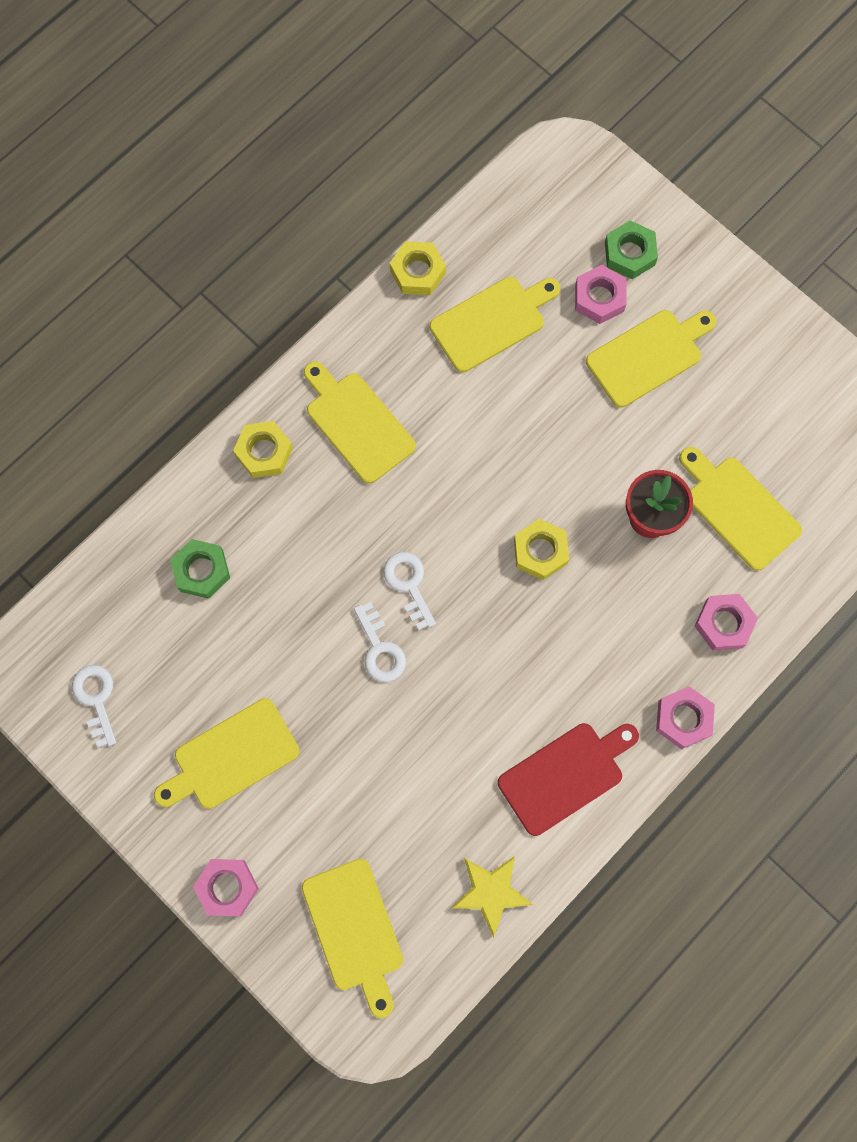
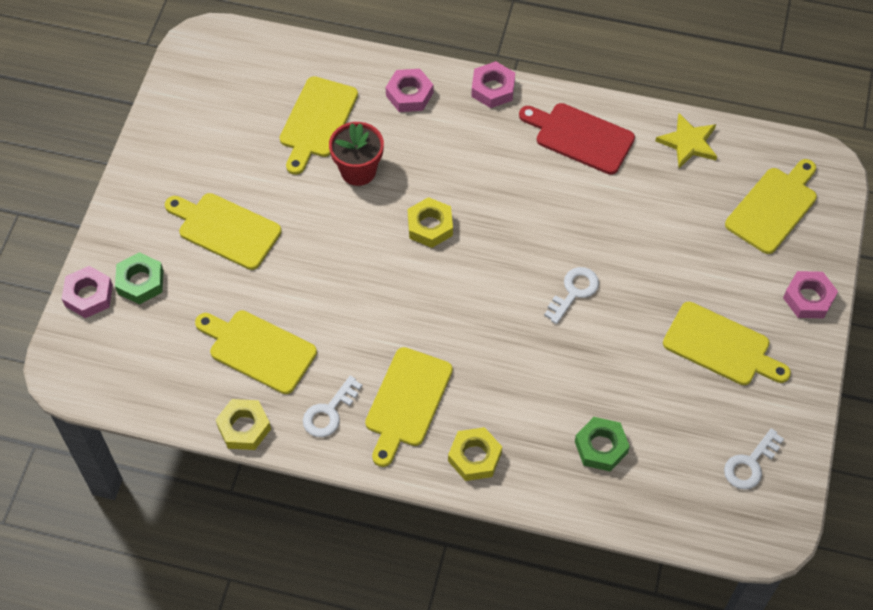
camera: 120 degrees left, 15 degrees down
(408, 584) = (513, 298): white key -> white key (329, 412)
(599, 298) = (193, 284): pink nut -> pink nut (89, 295)

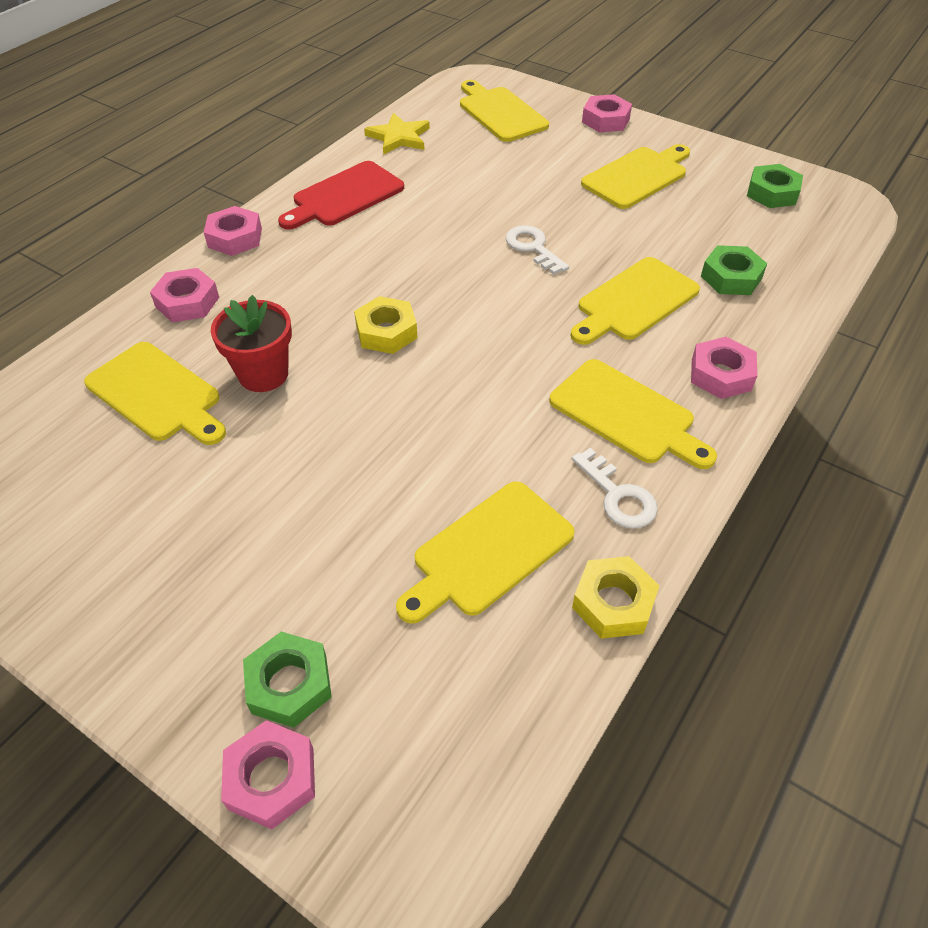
camera: 70 degrees left, 10 degrees down
(225, 229) = (262, 541): yellow cutting board -> yellow cutting board (634, 301)
(474, 457) = (721, 374): yellow nut -> pink nut
(750, 464) = (772, 193): white key -> green nut

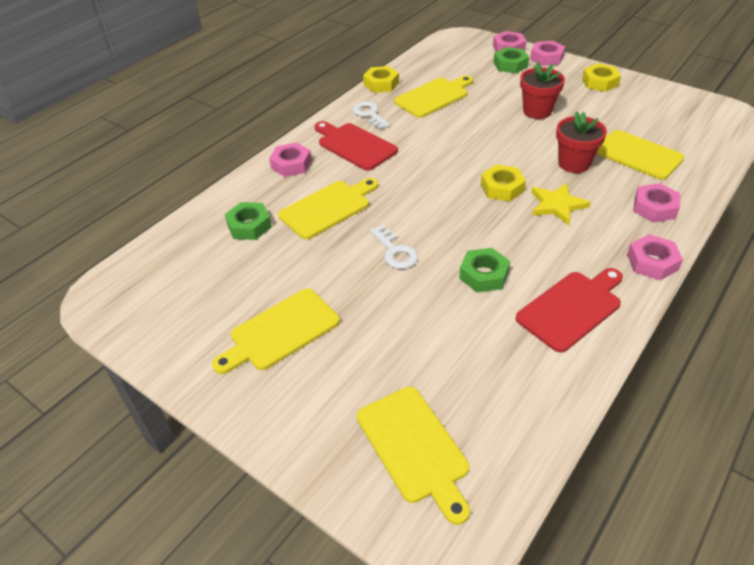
camera: 175 degrees left, 5 degrees down
(103, 600) = (600, 82): none -> yellow nut
(280, 500) = (537, 111): none -> red flower pot
(399, 137) = (537, 399): yellow star -> yellow star (557, 205)
(605, 120) = (284, 428): pink nut -> pink nut (546, 58)
(627, 414) = (354, 145): yellow cutting board -> red cutting board
(772, 193) = (162, 308): green nut -> green nut (483, 275)

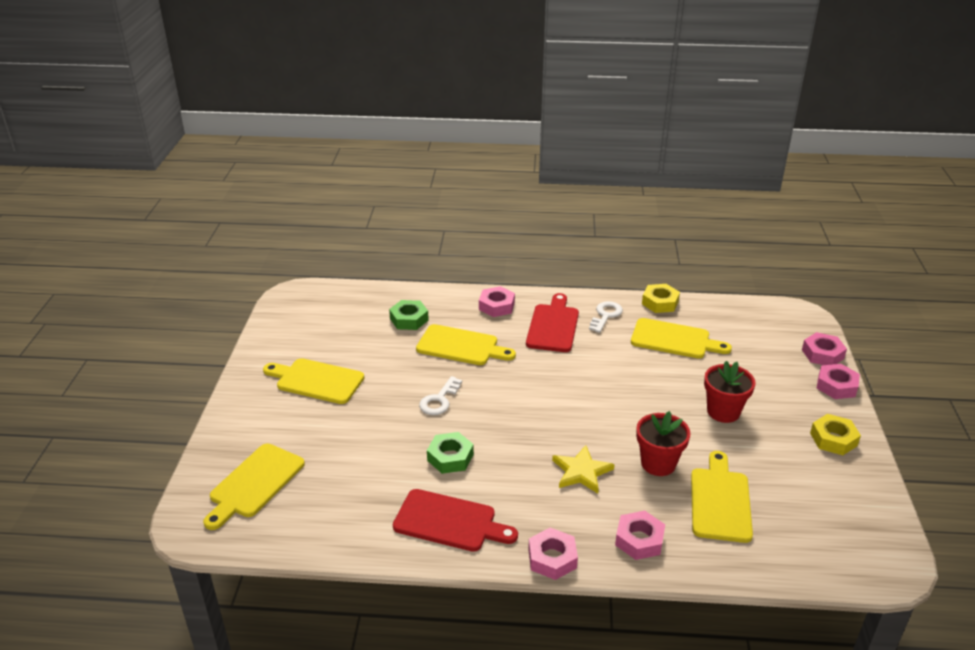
camera: 55 degrees right, 10 degrees down
(502, 188) = (575, 429): yellow nut -> none
(510, 64) = (790, 366): green nut -> none

